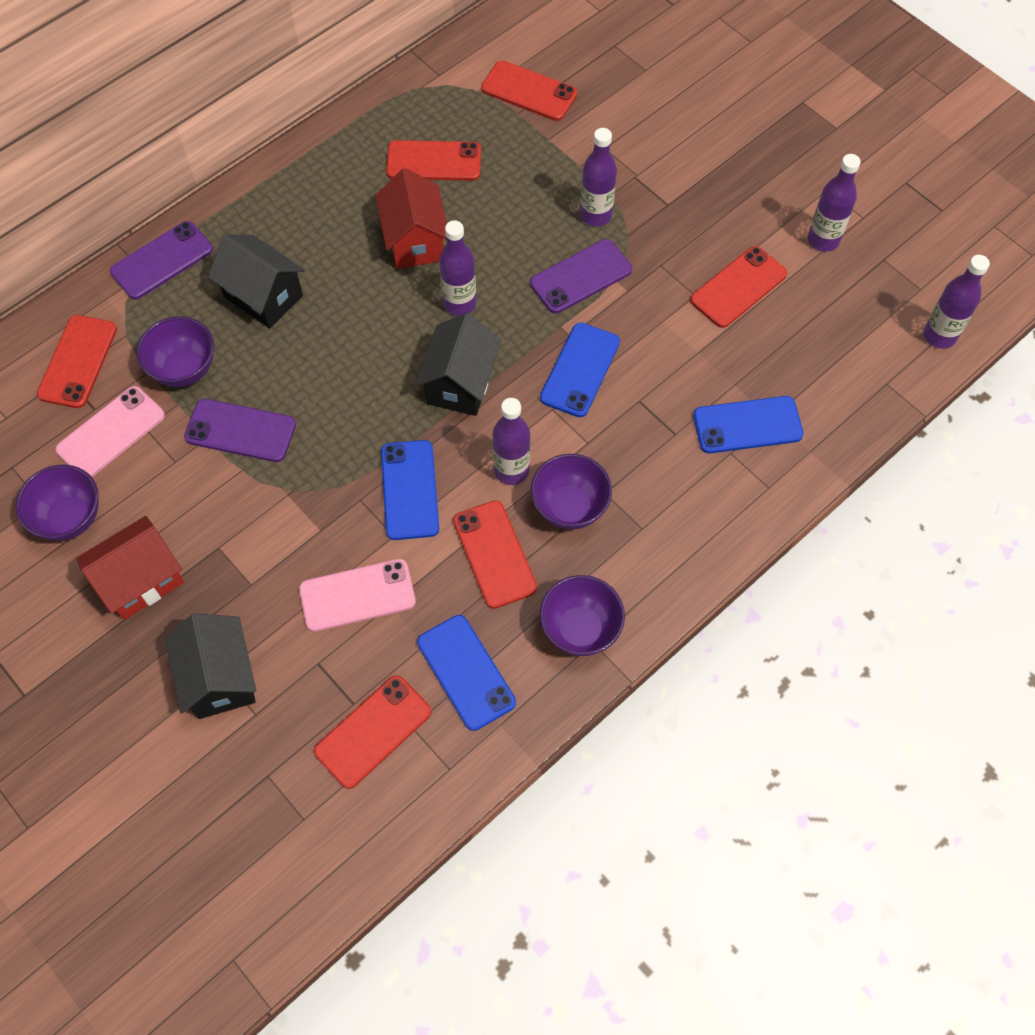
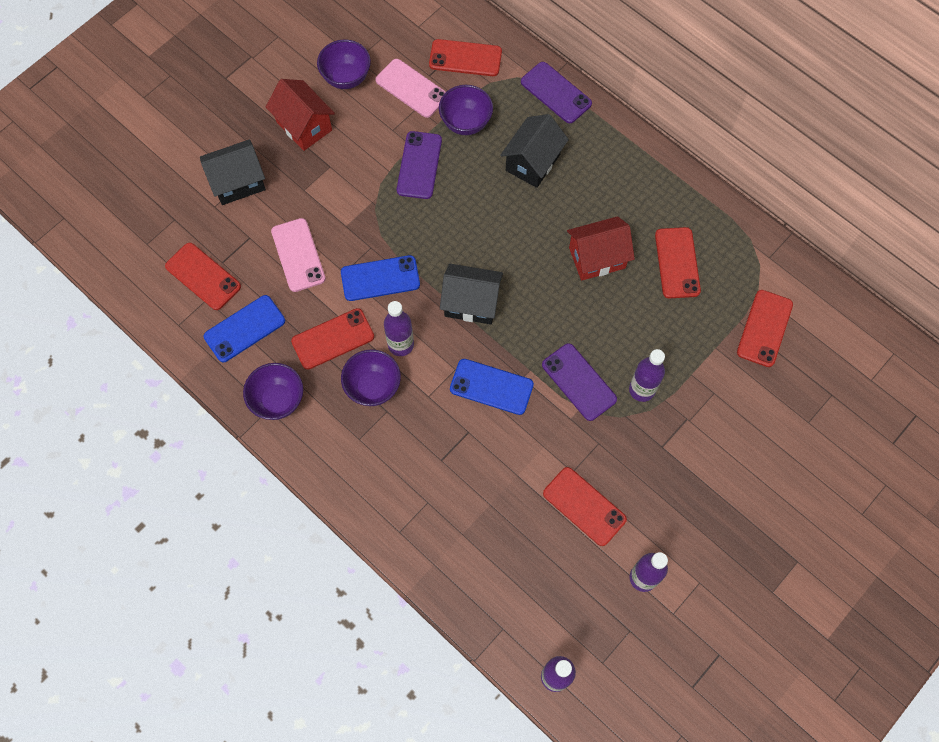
camera: 85 degrees right, 5 degrees up
(459, 303) = (542, 295): purple bottle -> none
(747, 425) = (453, 515): blue phone -> none

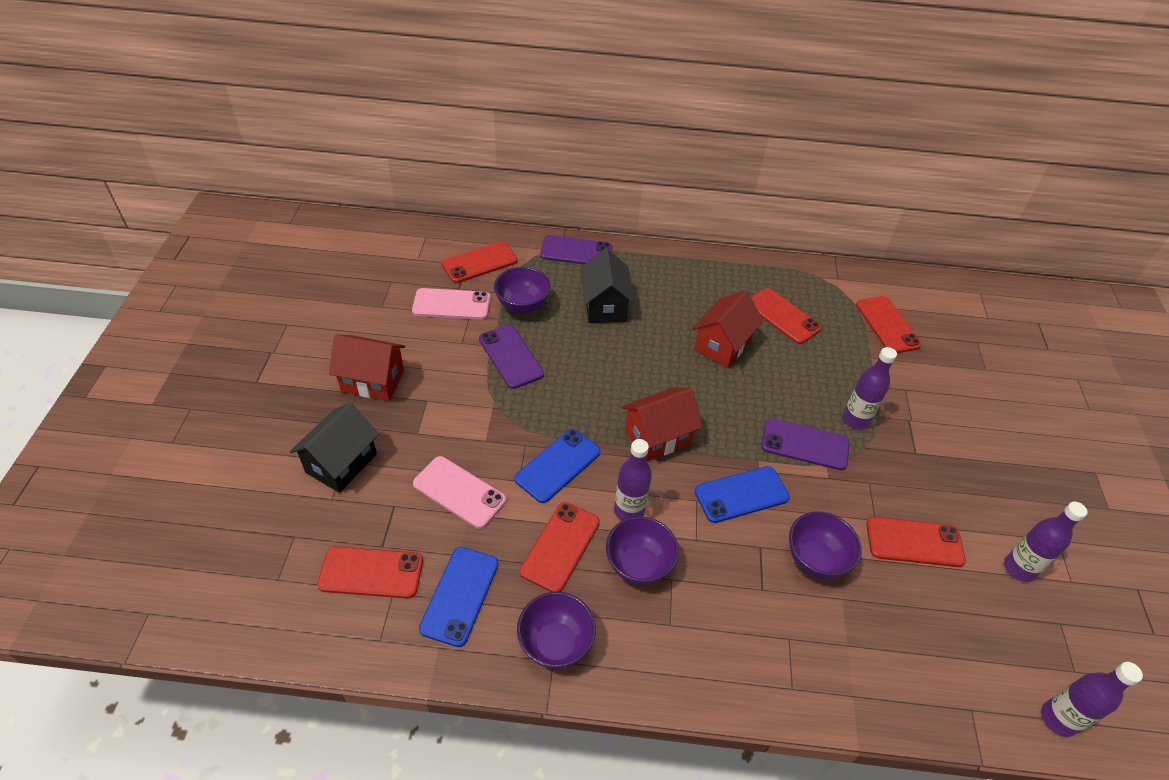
camera: 40 degrees left, 20 degrees down
(346, 78) = (383, 324): purple bowl -> purple bowl (815, 560)
(471, 303) = (657, 437): black house -> red house

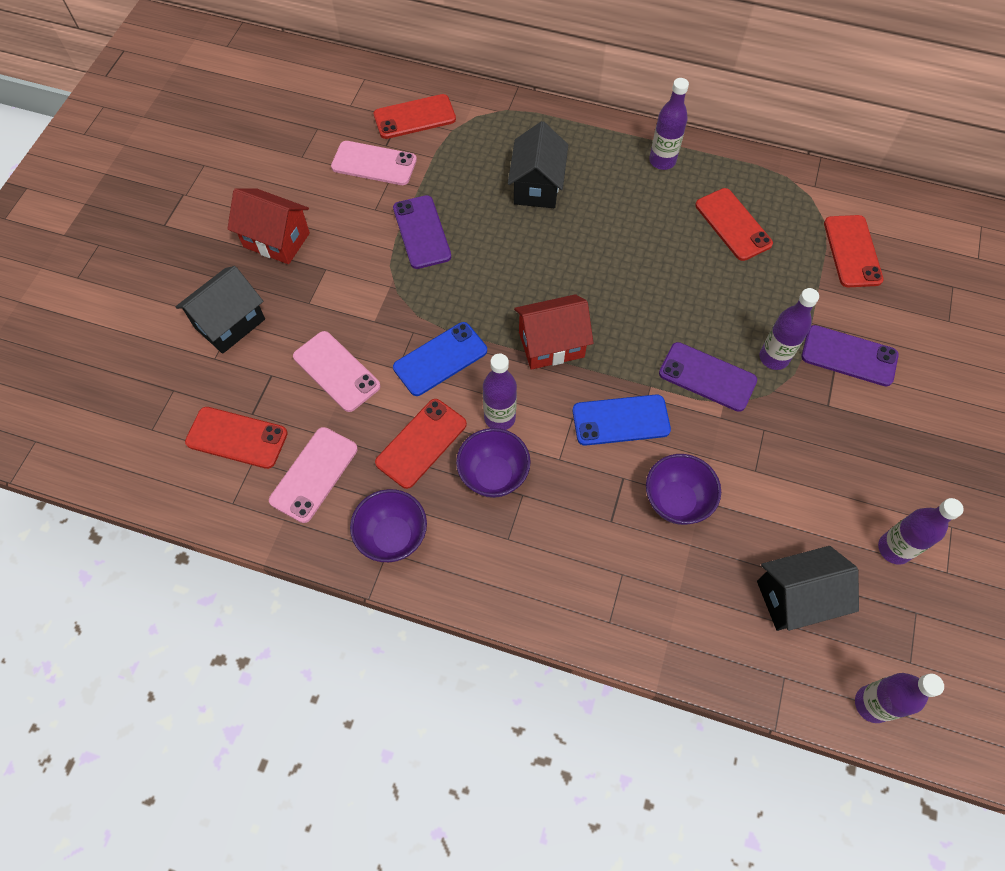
camera: 15 degrees right, 15 degrees up
(459, 595) = (314, 474): blue phone -> pink phone
(522, 306) = (448, 175): purple bowl -> none
(576, 252) = (523, 116): purple phone -> purple phone (849, 356)
(706, 273) = (662, 161): none -> purple bottle
(722, 345) = (653, 250): red house -> none
(914, 542) = (789, 501): red phone -> none
(953, 630) = (796, 597): none -> black house

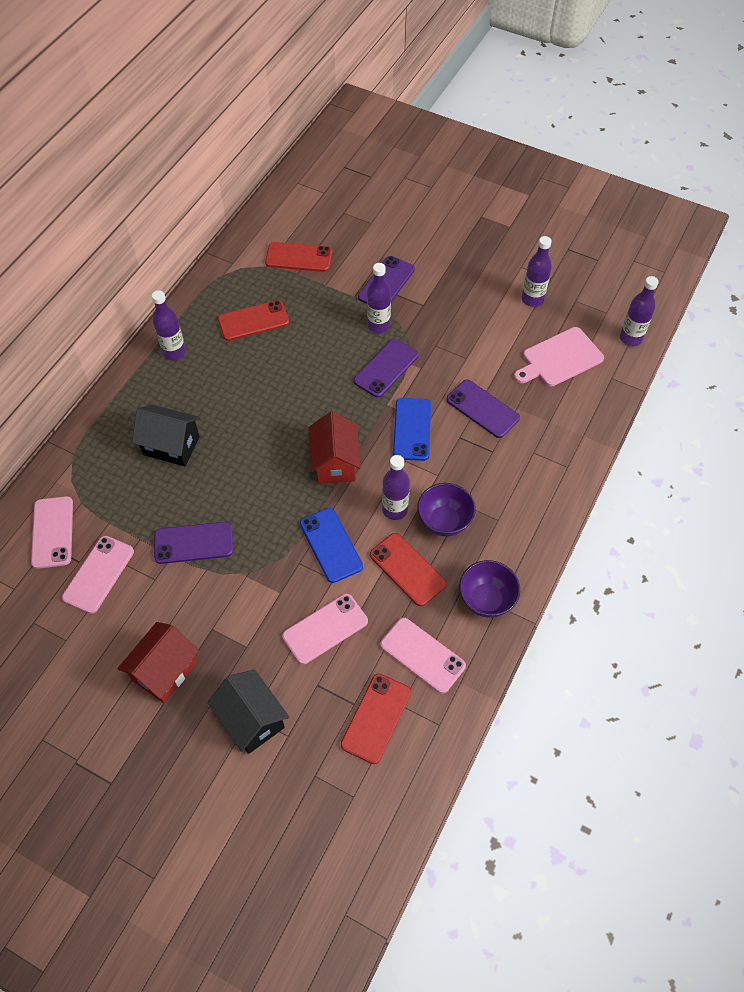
camera: 80 degrees left, 5 degrees down
(414, 117) = (52, 532): red phone -> pink phone
(676, 501) = (482, 409): purple bowl -> purple phone
(796, 597) = (560, 358): black house -> pink cutting board

